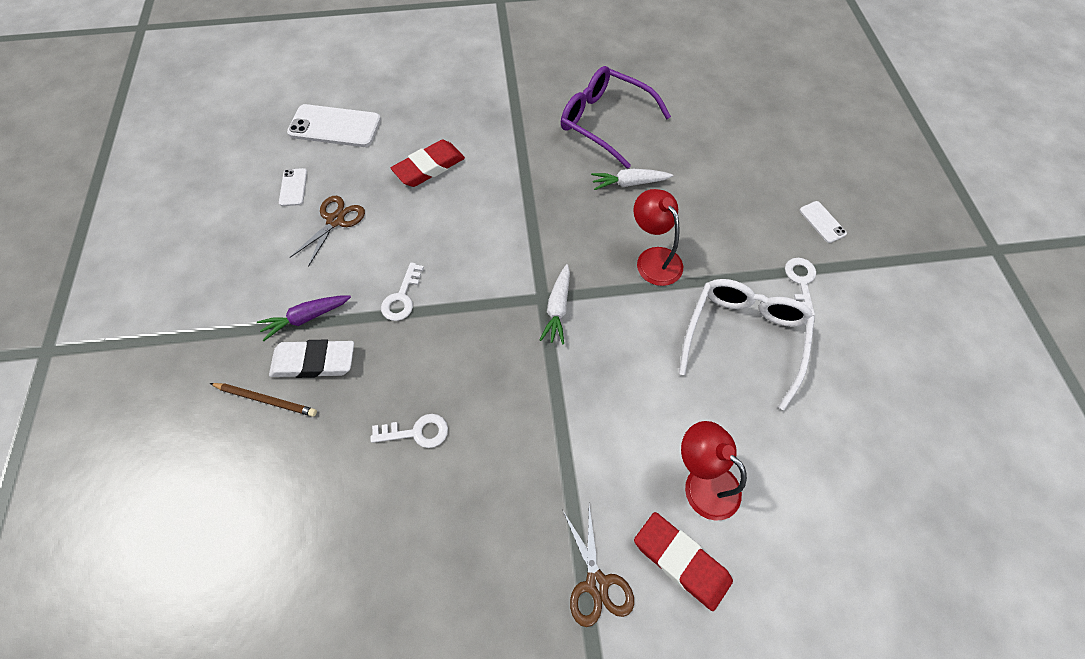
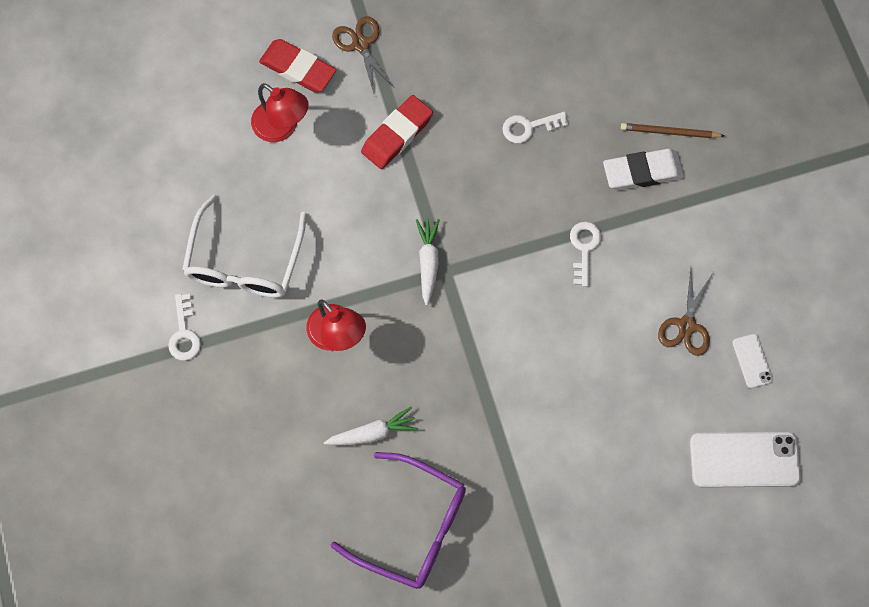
camera: 170 degrees right, 10 degrees up
(306, 318) = (668, 212): purple carrot -> none
(429, 167) = (609, 416): red eraser -> red eraser (397, 135)
(822, 222) = (154, 414): white phone -> none

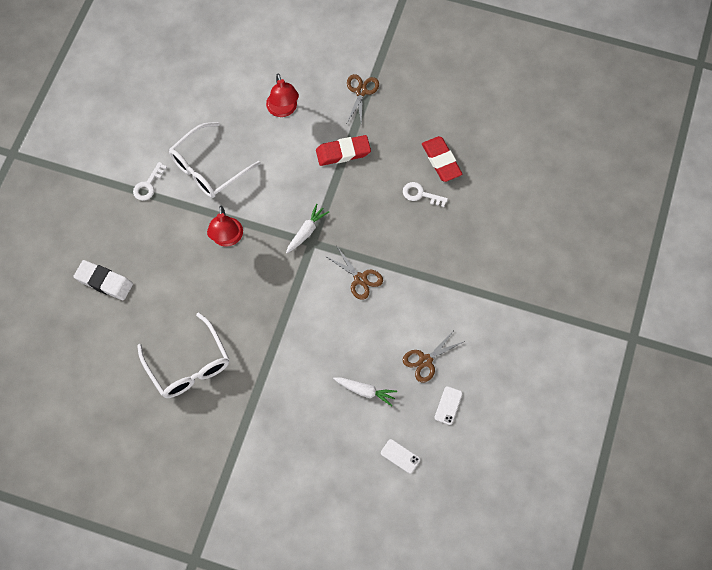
camera: 35 degrees right, 5 degrees down
(298, 69) = (316, 84): red eraser -> red eraser (441, 161)
(373, 432) = (206, 302): white carrot -> white carrot (365, 391)
(413, 526) = (188, 365): purple glasses -> white glasses
(537, 278) = (360, 279): none -> brown scissors
(584, 248) = (400, 280): white key -> none
(642, 172) = (467, 260): white eraser -> white eraser (104, 282)
(669, 132) = (501, 248): brown pencil -> none
(744, 459) = (400, 456): white phone -> white phone, size x0.50

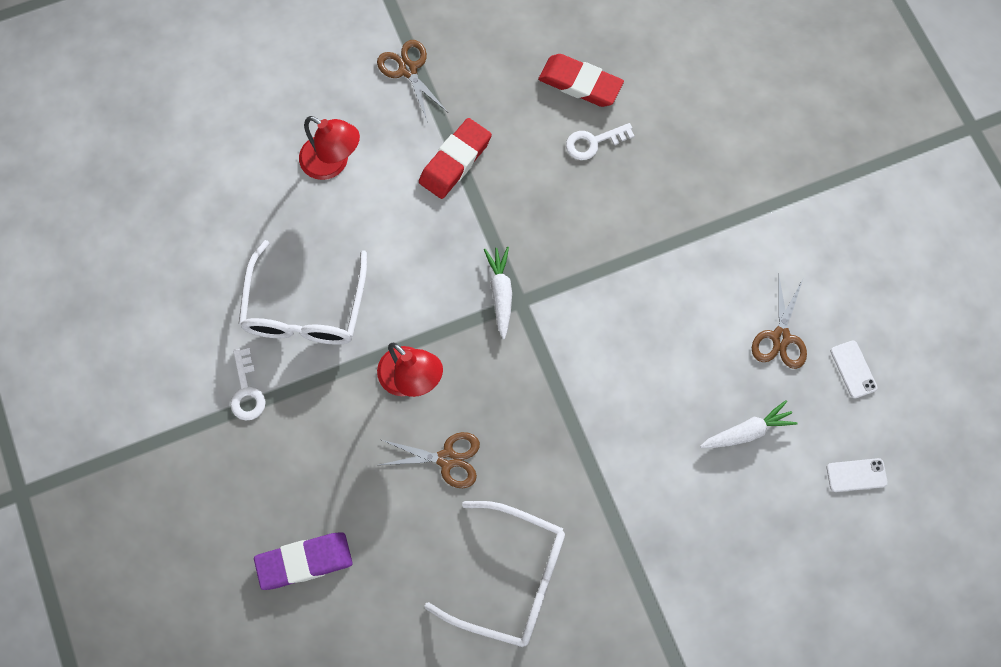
camera: 40 degrees left, 5 degrees up
(104, 282) = (304, 561): white eraser -> purple eraser
(360, 279) = (617, 300): brown scissors -> brown scissors (447, 459)

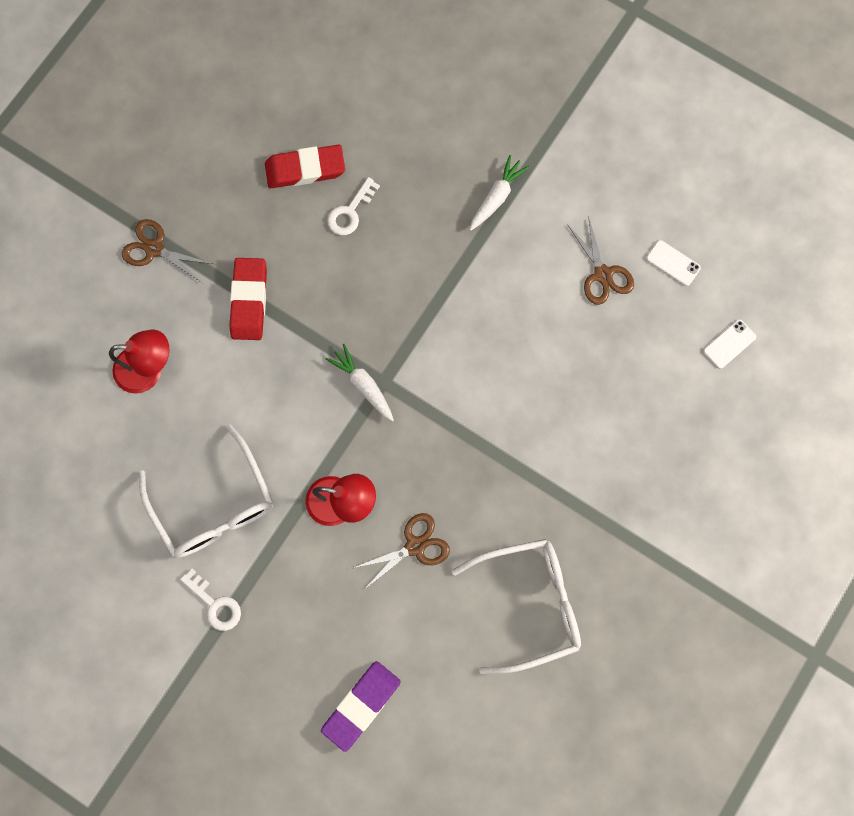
camera: 35 degrees left, 5 degrees up
(747, 431) = (627, 365): white carrot -> white carrot (497, 197)

